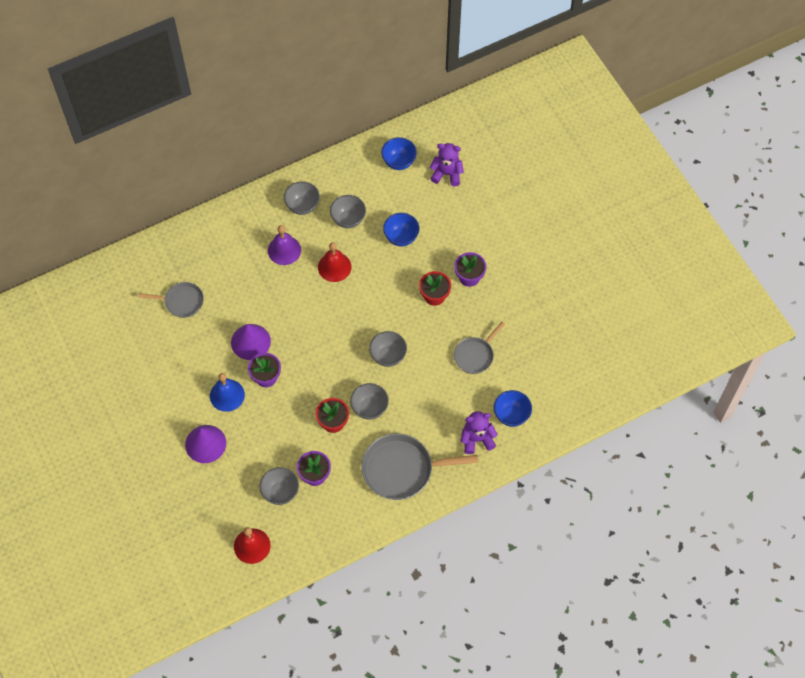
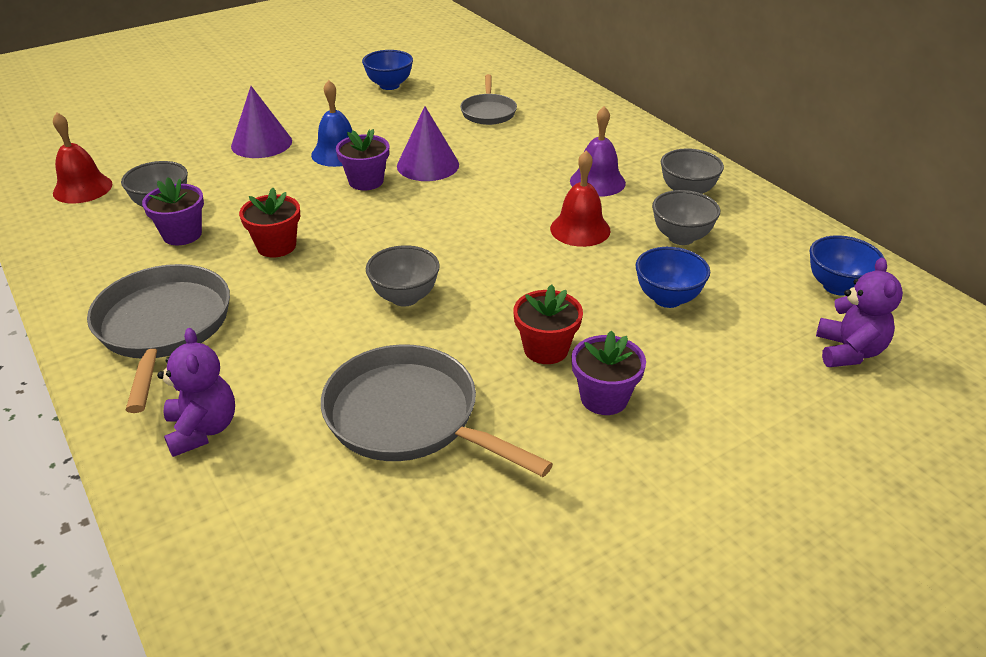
camera: 85 degrees right, 25 degrees down
(369, 408) = (298, 282): grey bowl -> none
(475, 355) = (409, 417): grey pan -> grey pan, size x1.71
(511, 415) = (251, 486): blue bowl -> blue bowl (389, 85)

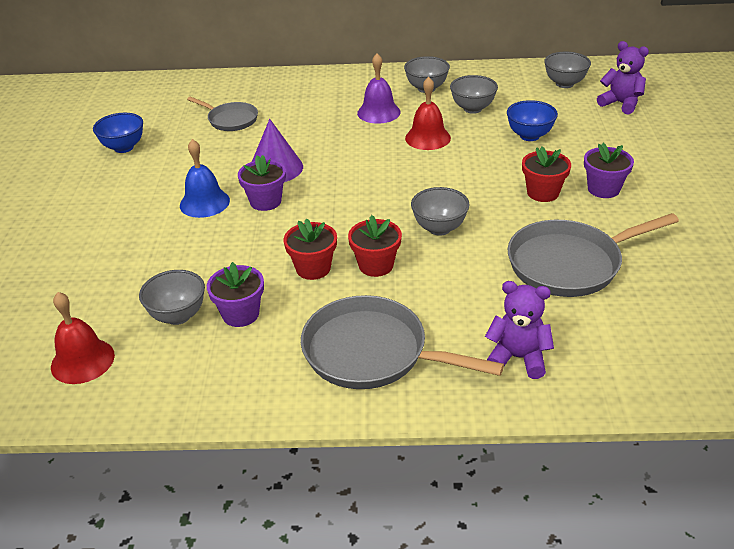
camera: 55 degrees left, 0 degrees up
(261, 143) = (135, 236): purple cone -> none
(307, 280) = (376, 265): none -> red flower pot
(837, 287) = (564, 84): blue bowl -> grey bowl

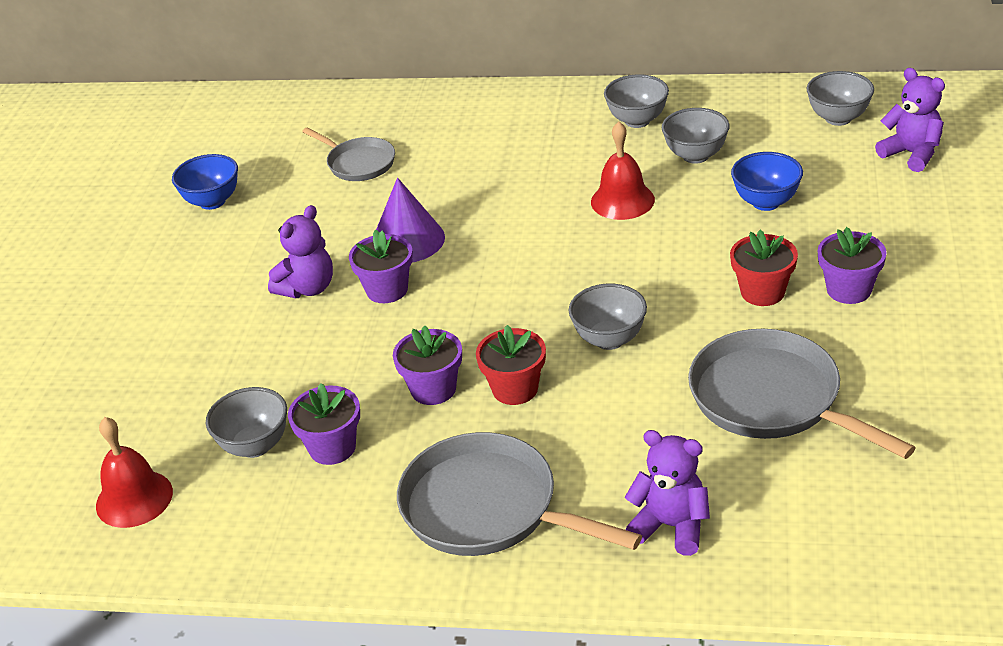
camera: 10 degrees right, 0 degrees up
(204, 203) = (307, 288): blue bell -> purple teddy bear
(313, 268) = (433, 389): red flower pot -> purple flower pot
(378, 112) = (562, 158): purple bell -> none
(569, 264) = (772, 399): grey pan -> grey pan turned 60 degrees clockwise

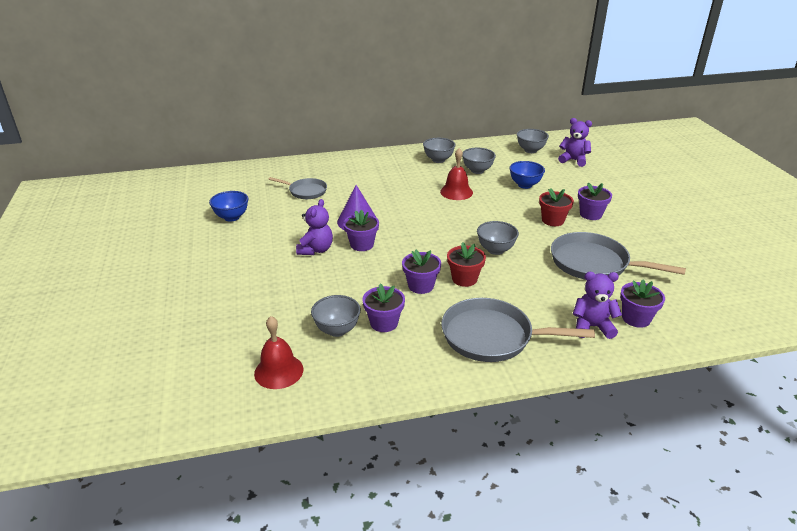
camera: 25 degrees left, 5 degrees down
(764, 526) = (636, 318): none -> purple flower pot

